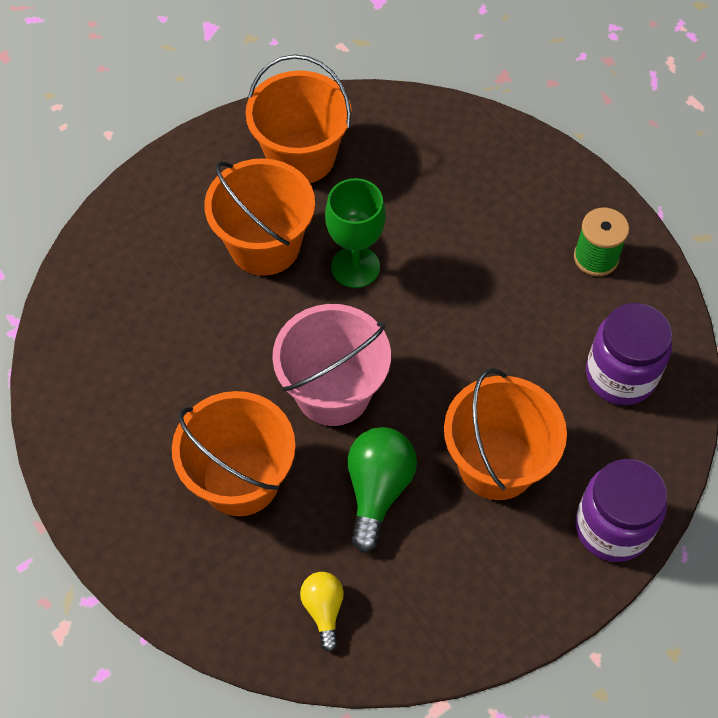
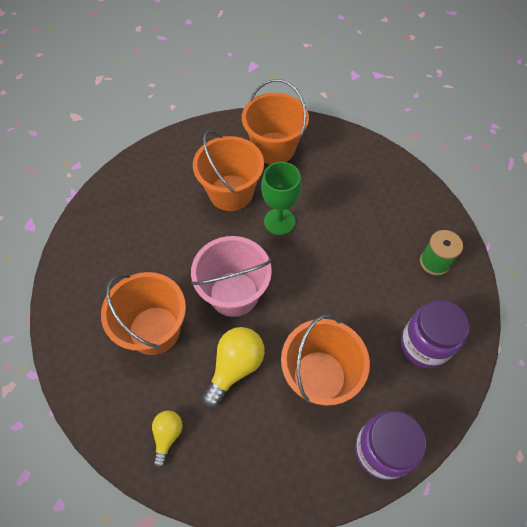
camera: 20 degrees right, 0 degrees up
(378, 490) = (235, 367): green light bulb -> yellow light bulb

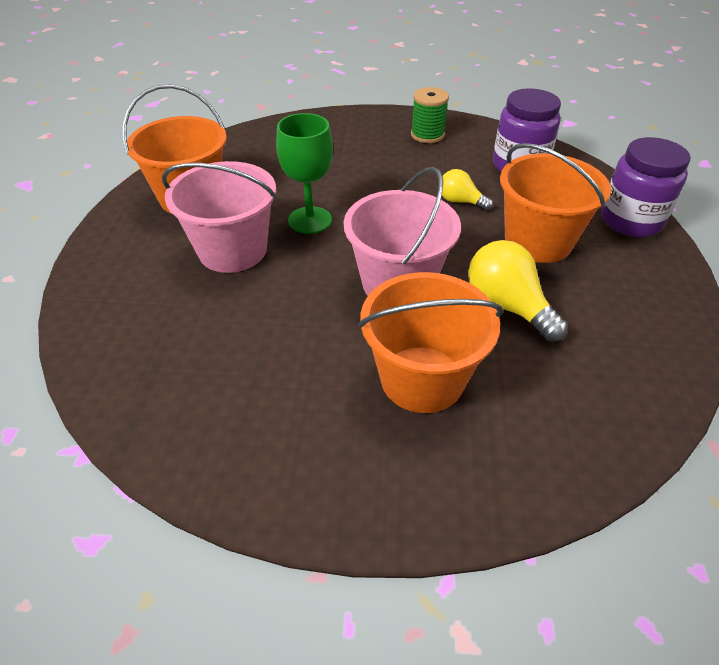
camera: 70 degrees left, 15 degrees down
(167, 436) = (595, 396): yellow light bulb -> yellow light bulb (460, 201)
(231, 193) = (232, 250): orange bucket -> pink bucket

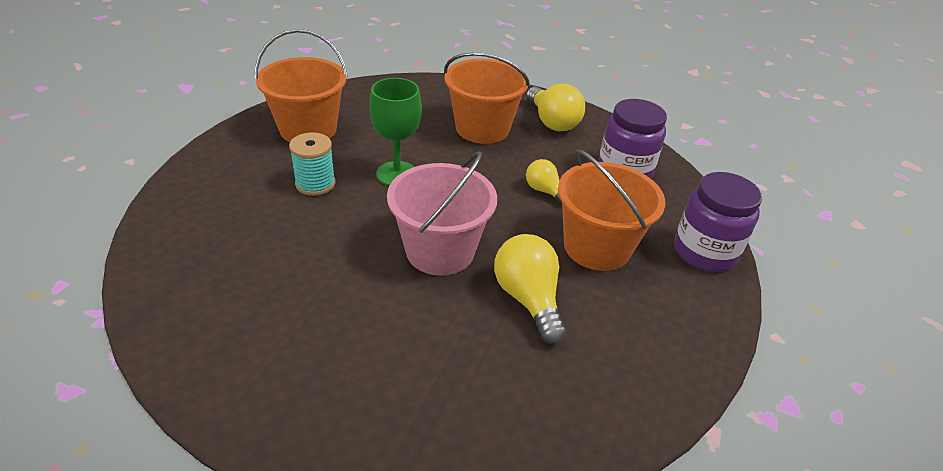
camera: 15 degrees right, 5 degrees down
(232, 250) = (315, 184): pink bucket -> turquoise spool
(422, 378) = (409, 341): orange bucket -> orange bucket (482, 128)
(427, 135) = (552, 122): green spool -> yellow light bulb

